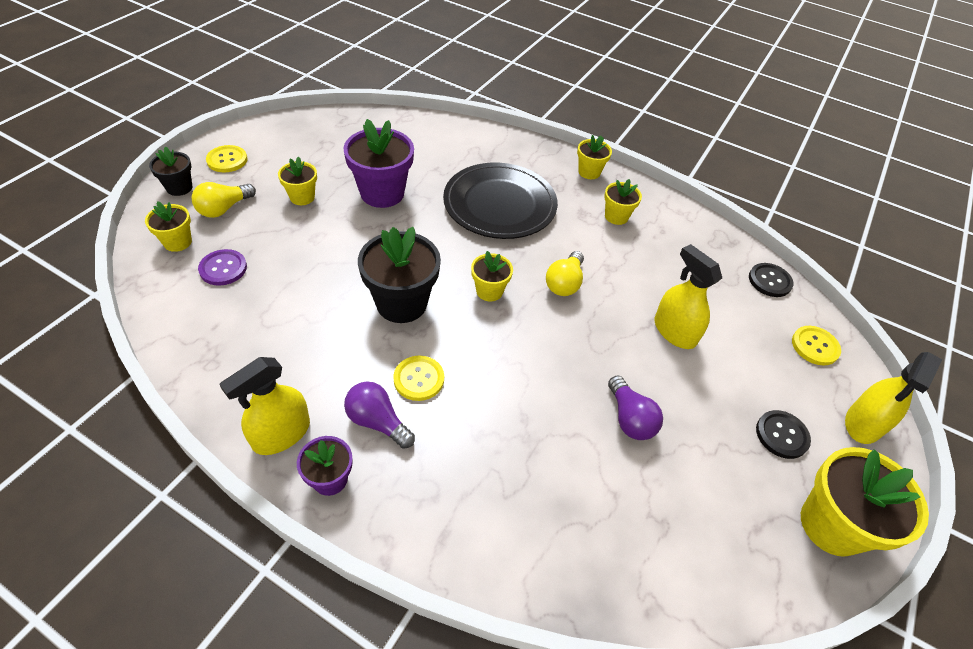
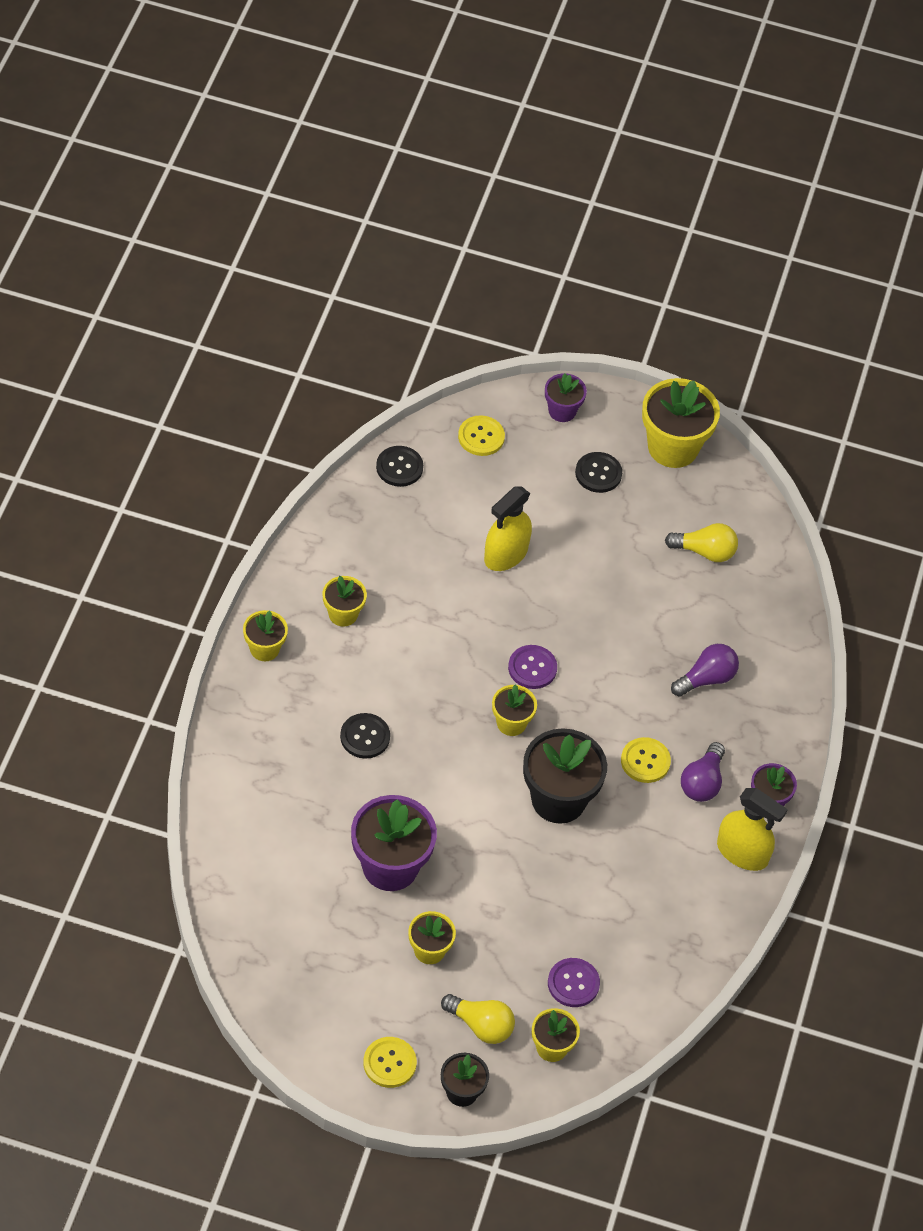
camera: 105 degrees left, 5 degrees up
(500, 204) = (365, 737): black plate -> black button
(544, 319) = (532, 668): none -> purple button
(564, 283) = (473, 656): yellow light bulb -> yellow light bulb (705, 551)
(629, 418) = (624, 588): purple light bulb -> purple light bulb (706, 678)
(863, 423) = (562, 411): yellow spray bottle -> purple flower pot

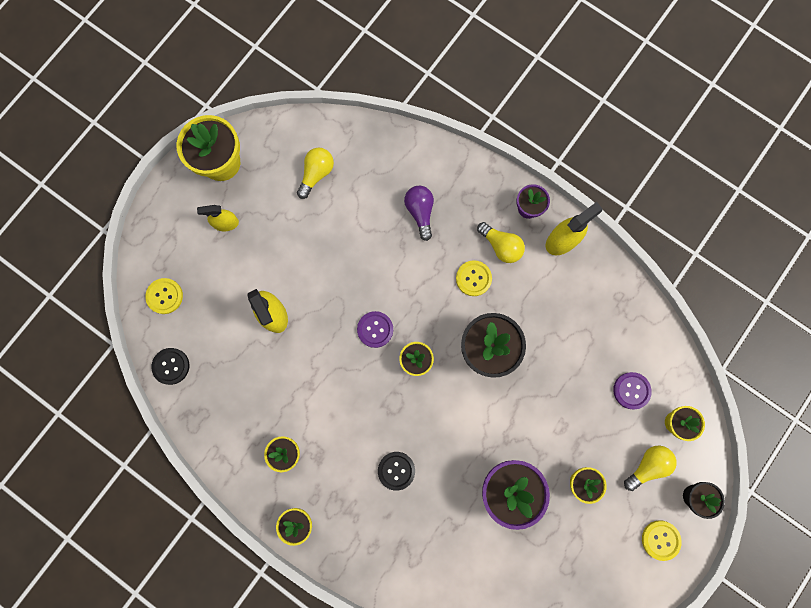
camera: 65 degrees left, 25 degrees up
(562, 411) = (162, 229): purple flower pot -> none
(598, 473) = (226, 223): black button -> yellow spray bottle
(702, 782) = (501, 246): purple light bulb -> yellow light bulb

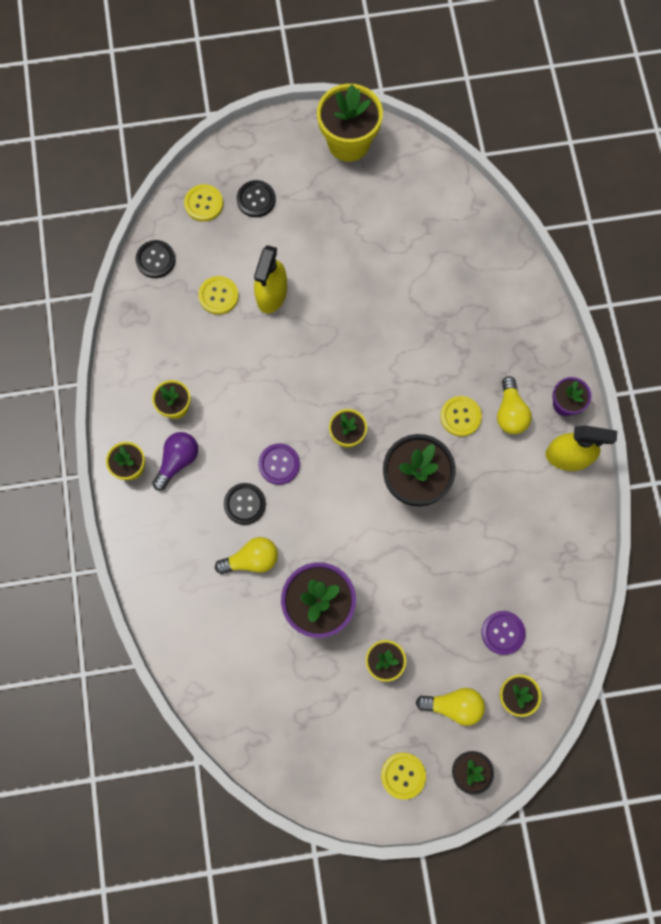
camera: 45 degrees right, 5 degrees down
(198, 260) = (256, 199): none -> black button
(226, 223) = (305, 192): yellow spray bottle -> none
(239, 349) = (218, 296): none -> yellow button
(316, 174) = (415, 218): yellow light bulb -> yellow light bulb (252, 559)
(375, 329) = (339, 380): purple button -> purple button (279, 464)
(420, 212) = (469, 324): purple light bulb -> purple light bulb (178, 461)

